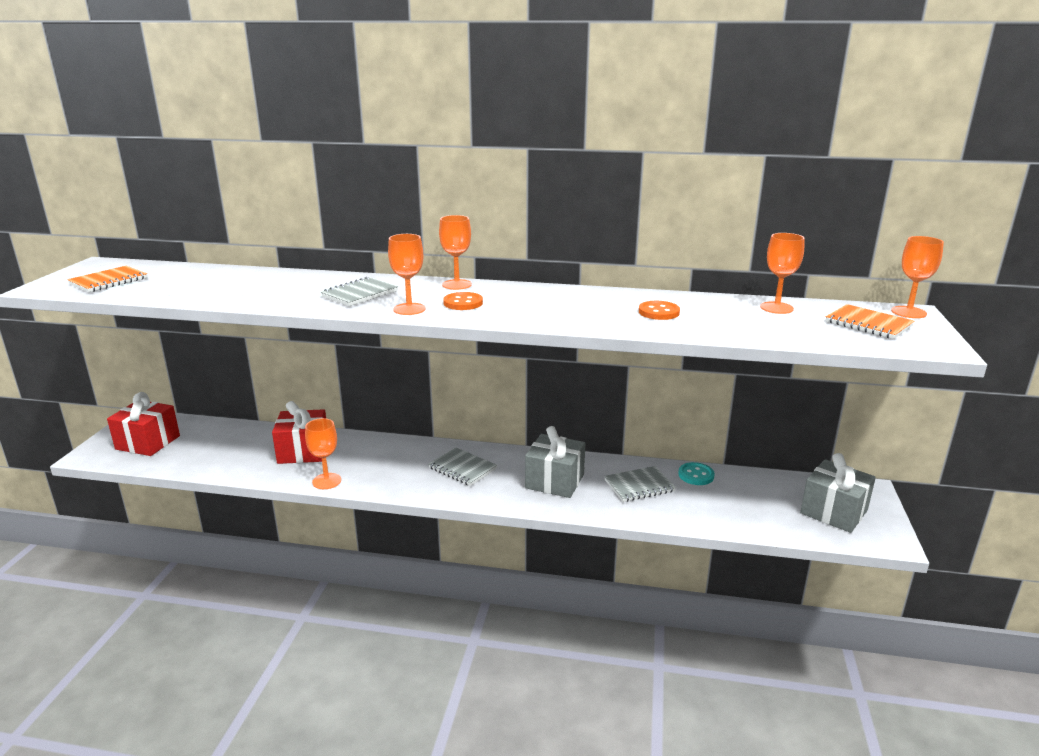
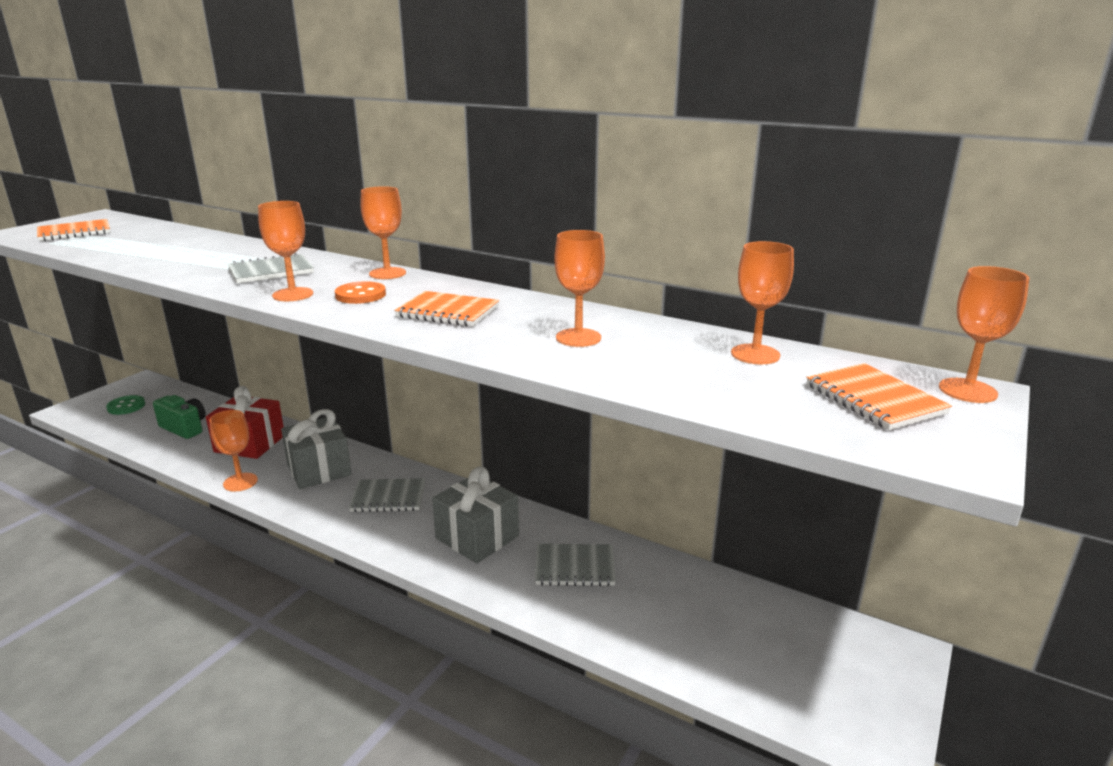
camera: 20 degrees right, 0 degrees up
(148, 442) = (126, 406): red gift -> green button
(228, 450) = (184, 428): none -> green camera
(462, 468) = (388, 497): grey notebook -> grey notebook turned 60 degrees counterclockwise
(546, 307) = (448, 312): none -> orange notebook
(658, 312) = (578, 338): orange button -> orange goblet
(696, 475) = (661, 569): turquoise button -> none
(833, 512) = (822, 674): grey gift -> grey gift (319, 470)

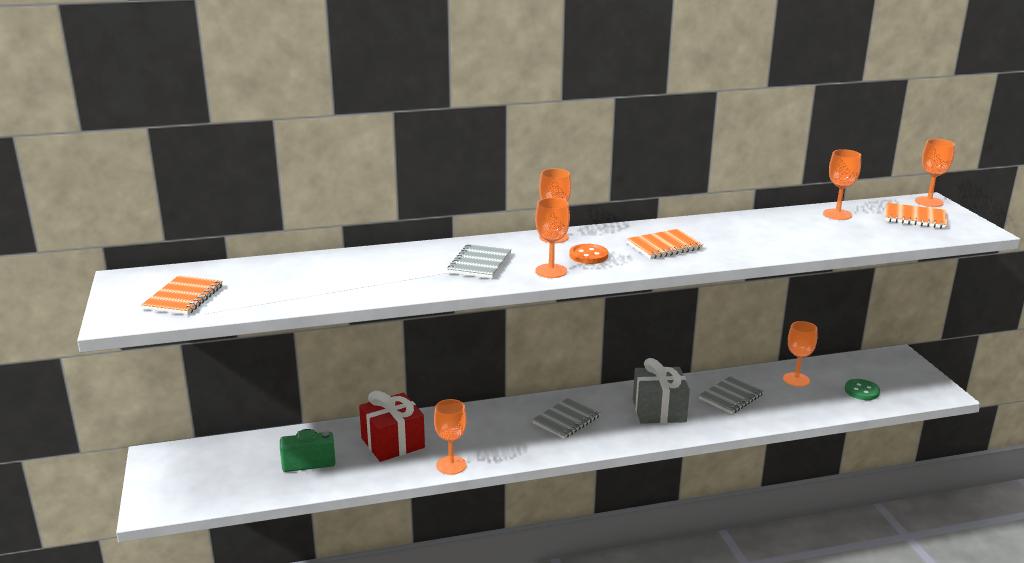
camera: 45 degrees left, 0 degrees up
(126, 406) = (205, 477): green button -> green button (861, 391)
(319, 470) = (485, 430): grey gift -> none
(578, 338) = (758, 235): orange goblet -> orange goblet (796, 379)

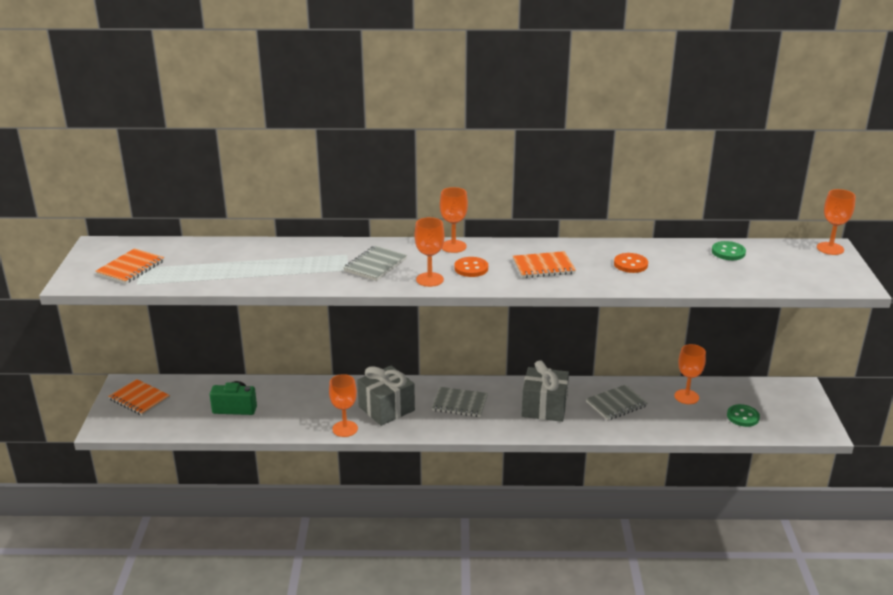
camera: 15 degrees right, 5 degrees up
(393, 443) = (307, 402): red gift -> none
(487, 436) = (386, 408): none -> grey gift
(566, 420) = (459, 404): grey notebook -> grey notebook turned 45 degrees clockwise
(751, 235) = (630, 264): none -> orange button
(837, 214) = (728, 252): orange goblet -> green button
(915, 218) = (802, 264): orange notebook -> orange notebook (139, 399)

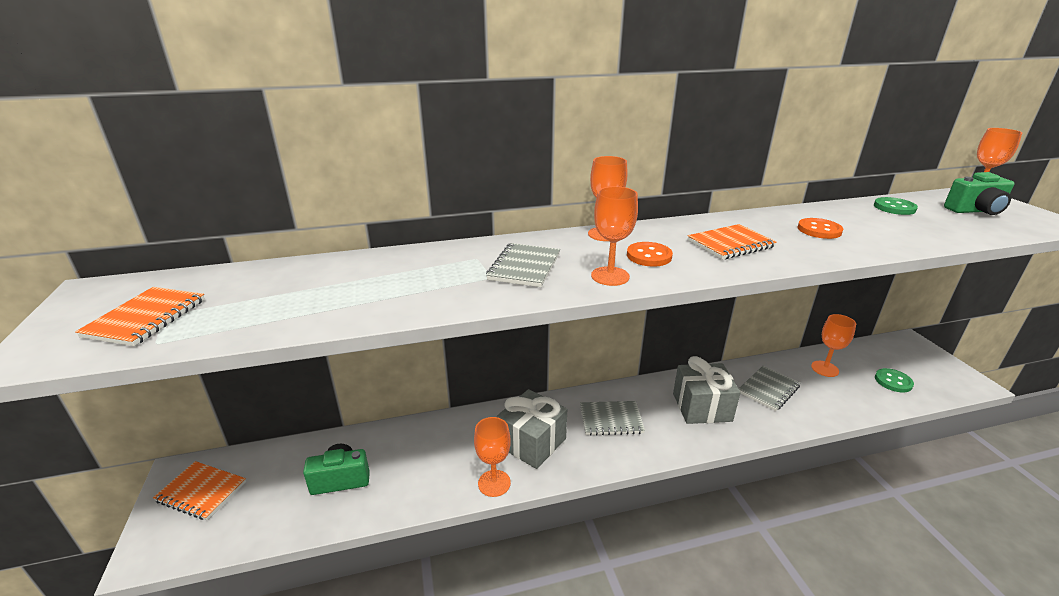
camera: 15 degrees left, 0 degrees up
(799, 264) = (975, 211): none -> green camera

